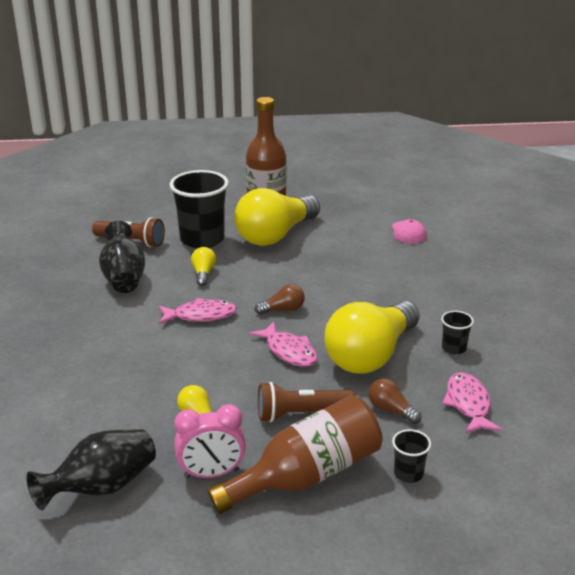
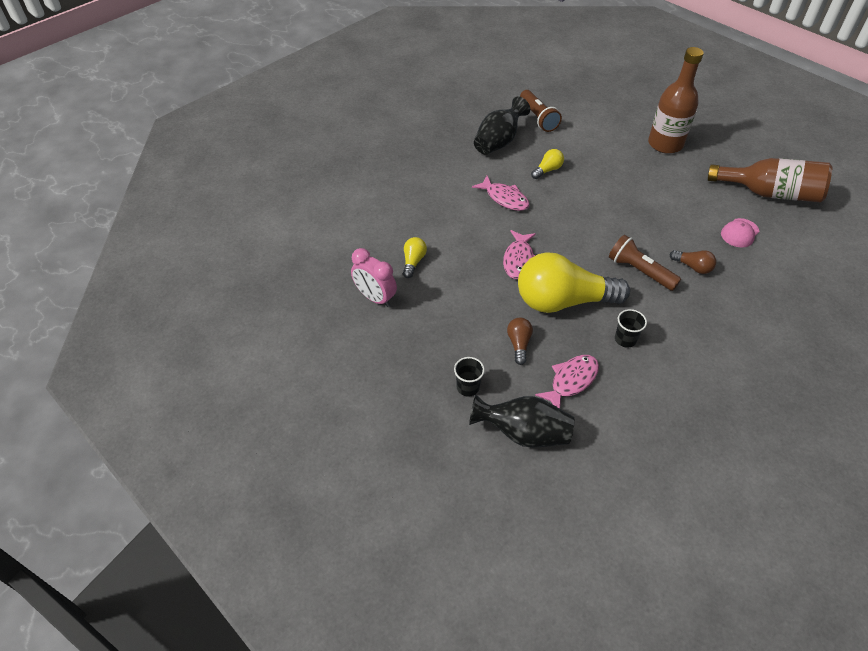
camera: 50 degrees right, 20 degrees up
(101, 488) = (321, 262): black vase -> black vase (523, 433)
(202, 239) = (583, 144): black cup -> none
(275, 235) = (636, 171): yellow light bulb -> none
(283, 309) = (558, 229): brown light bulb -> brown light bulb (693, 267)
(301, 414) = (466, 303): brown flashlight -> brown flashlight (640, 271)
(306, 477) = (415, 340): brown bottle -> brown bottle (770, 194)

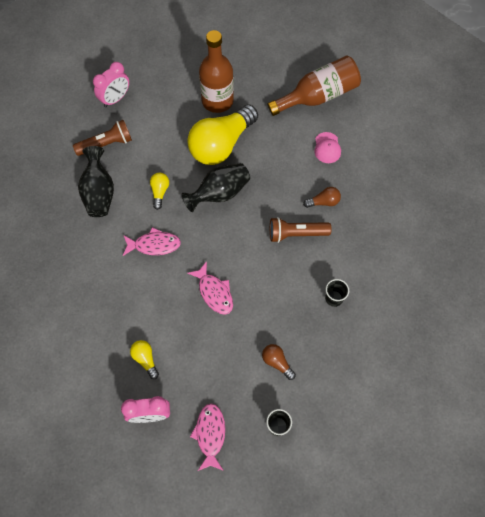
camera: 45 degrees left, 15 degrees up
(523, 433) = (339, 426): black vase -> black vase (219, 194)
(538, 118) = (106, 144): brown flashlight -> brown flashlight turned 45 degrees counterclockwise
(562, 301) = (272, 302): yellow light bulb -> yellow light bulb (221, 145)
(571, 381) = (331, 360): pink fish -> pink fish (210, 434)
(577, 96) = (115, 99): none -> pink clock

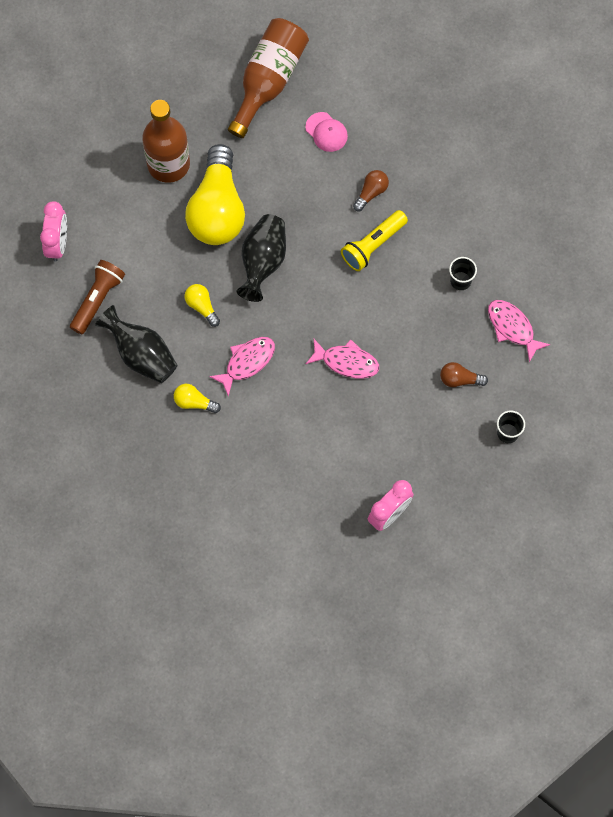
camera: 40 degrees left, 5 degrees up
(145, 359) = (340, 472): yellow light bulb -> yellow light bulb (194, 402)
(210, 434) = (456, 487): pink fish -> pink fish (512, 328)
(296, 234) = (373, 245): brown flashlight -> yellow flashlight

